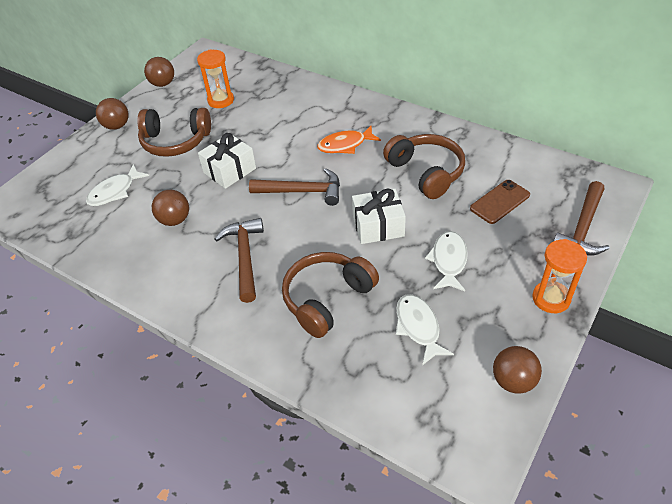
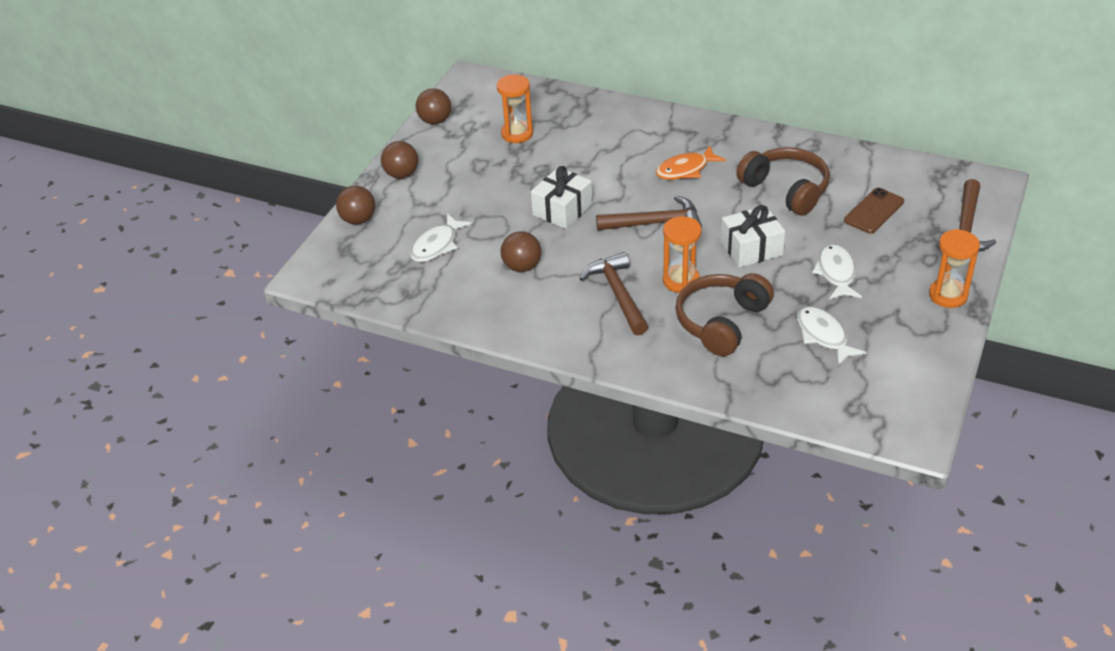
camera: 10 degrees left, 5 degrees down
(175, 141) = (483, 185): brown headphones -> none
(305, 251) = (681, 281): none -> orange hourglass
(513, 381) = (928, 369): brown ball -> brown ball (358, 220)

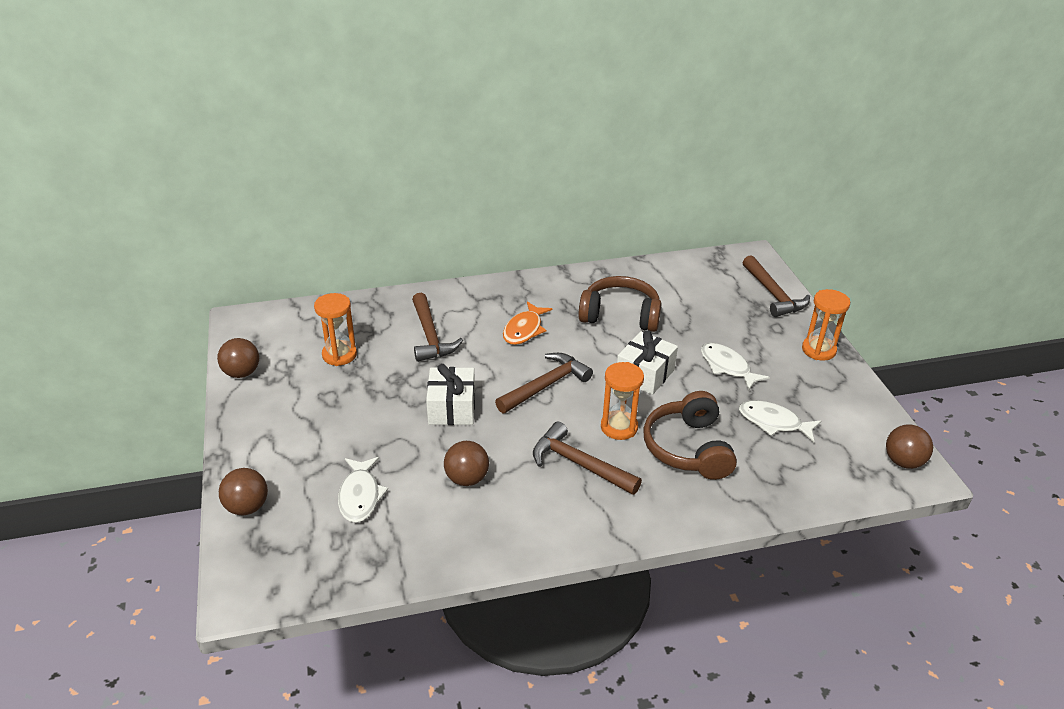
camera: 40 degrees left, 5 degrees down
(402, 174) = (254, 439): brown ball -> brown ball (903, 461)
(601, 145) = (430, 336): none -> brown hammer
(874, 211) = (700, 307): brown phone -> none

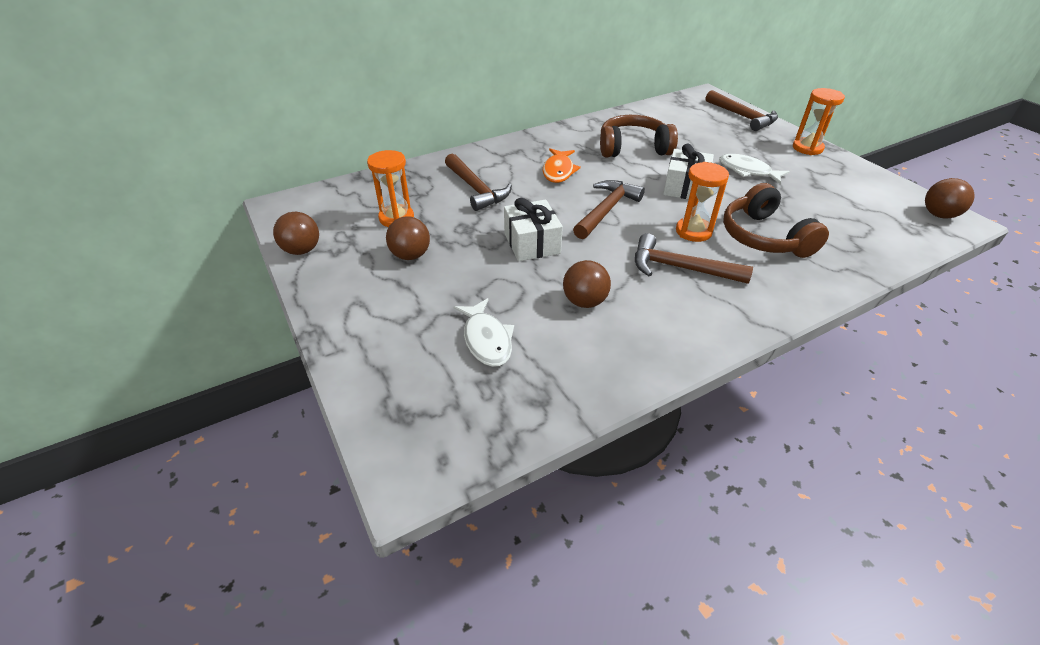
camera: 15 degrees left, 5 degrees up
(247, 507) = (368, 377): brown ball -> brown ball (410, 255)
(773, 422) = (816, 205): white fish -> none

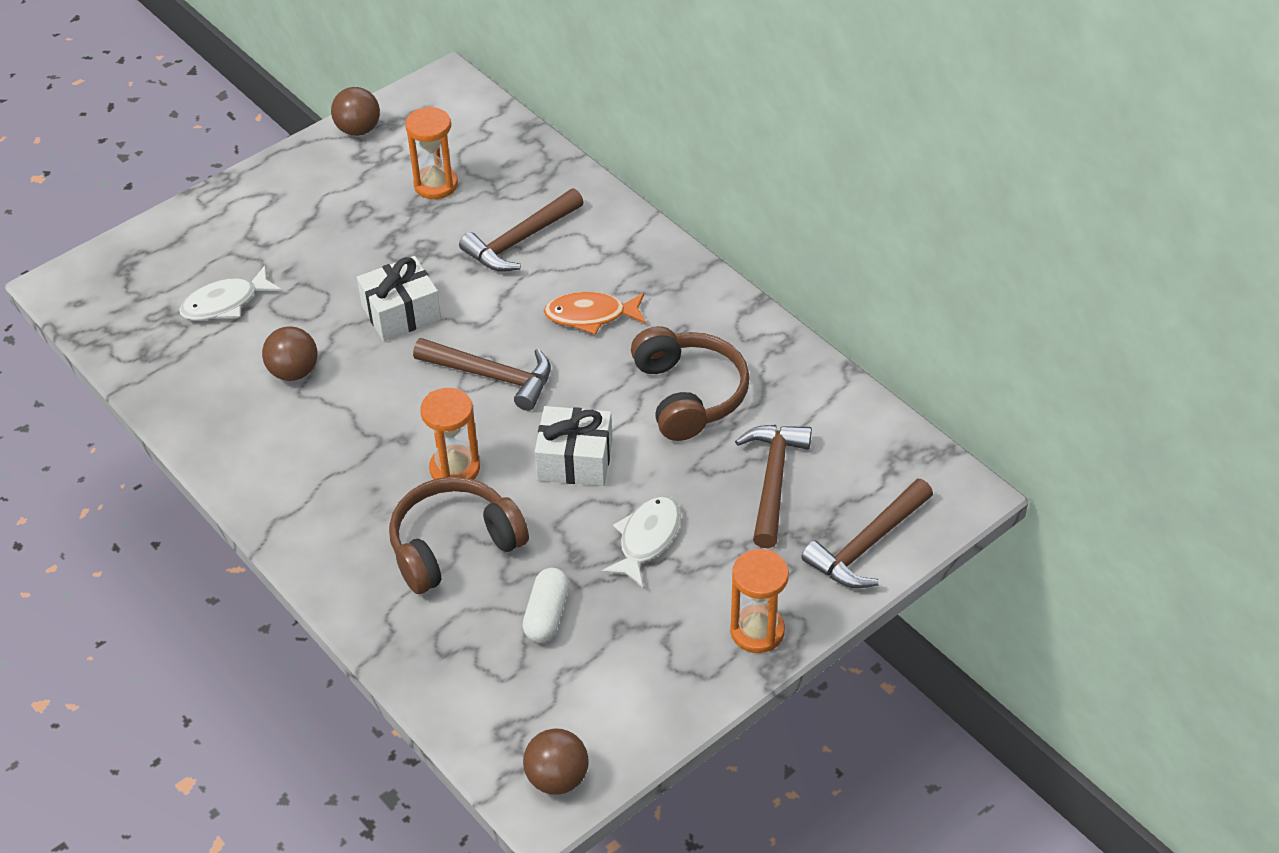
camera: 80 degrees right, 5 degrees up
(410, 255) = (361, 215): brown ball -> none
(680, 268) = (369, 455): brown hammer -> brown hammer (773, 481)
(815, 208) = (547, 615): none -> white capsule

